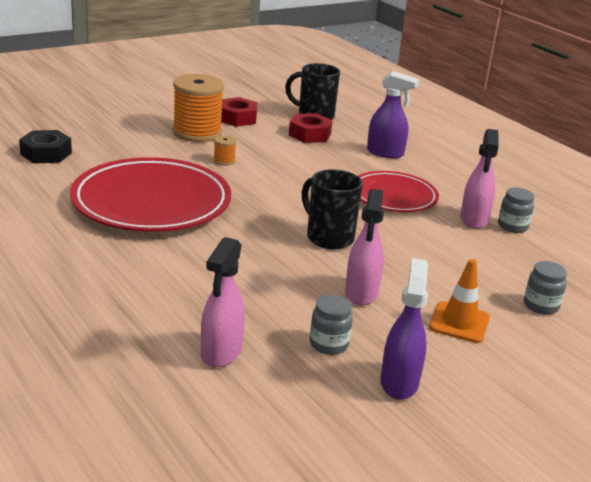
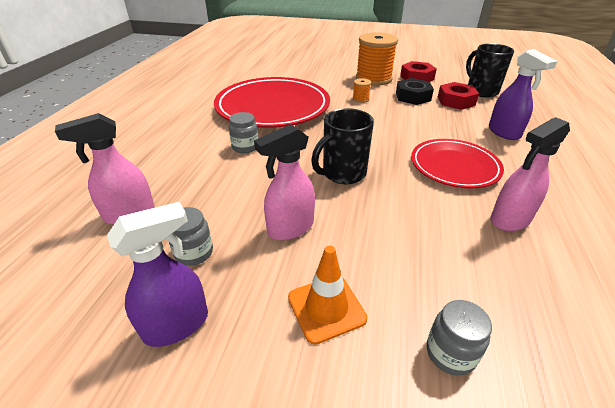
camera: 50 degrees right, 10 degrees up
(46, 154) = (269, 67): black nut -> black nut (413, 97)
(328, 237) = (342, 174): black mug -> black mug turned 135 degrees counterclockwise
(512, 226) = (550, 247): grey jar -> grey jar (245, 147)

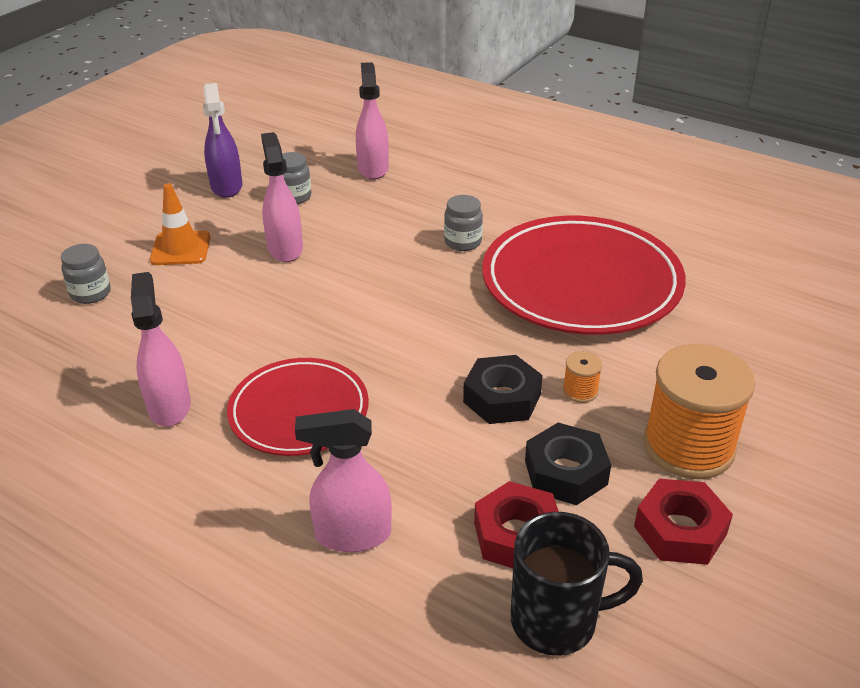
camera: 110 degrees right, 0 degrees up
(342, 174) = (352, 304): black mug -> none
(383, 114) = (502, 398): none -> black nut
(504, 132) = (352, 535): purple spray bottle -> pink spray bottle

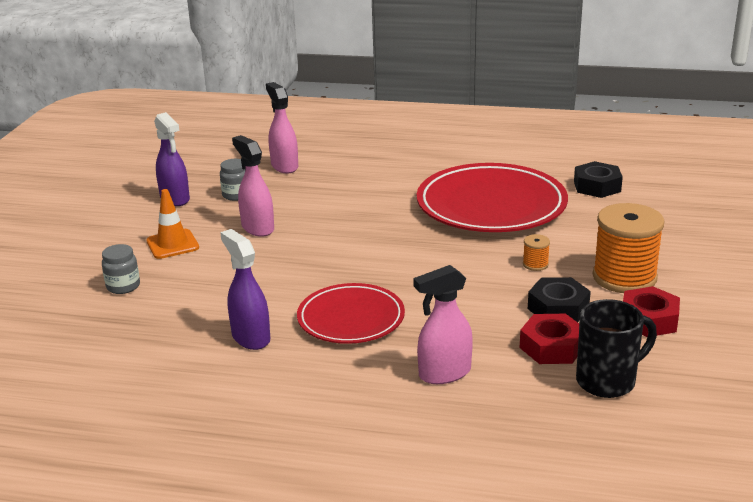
camera: 20 degrees left, 10 degrees down
(169, 406) = (250, 337): pink spray bottle -> purple spray bottle
(463, 242) = (389, 198): grey jar -> none
(502, 398) = (487, 279): black nut -> black nut (597, 186)

